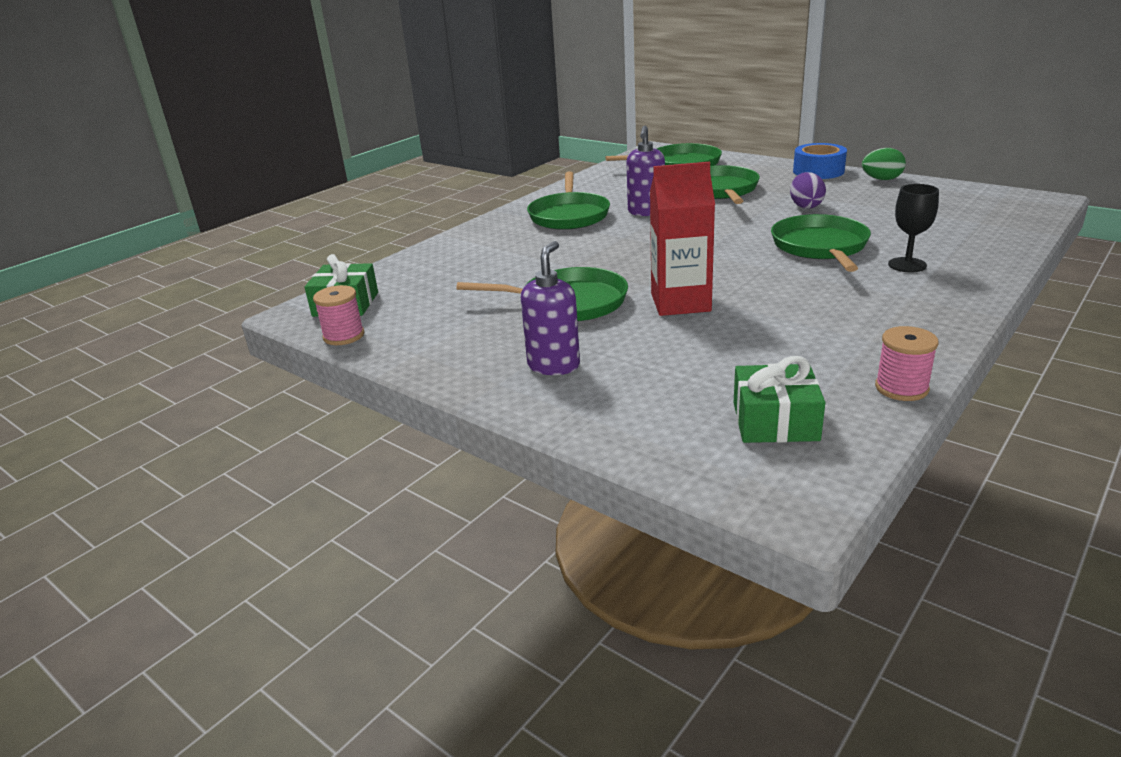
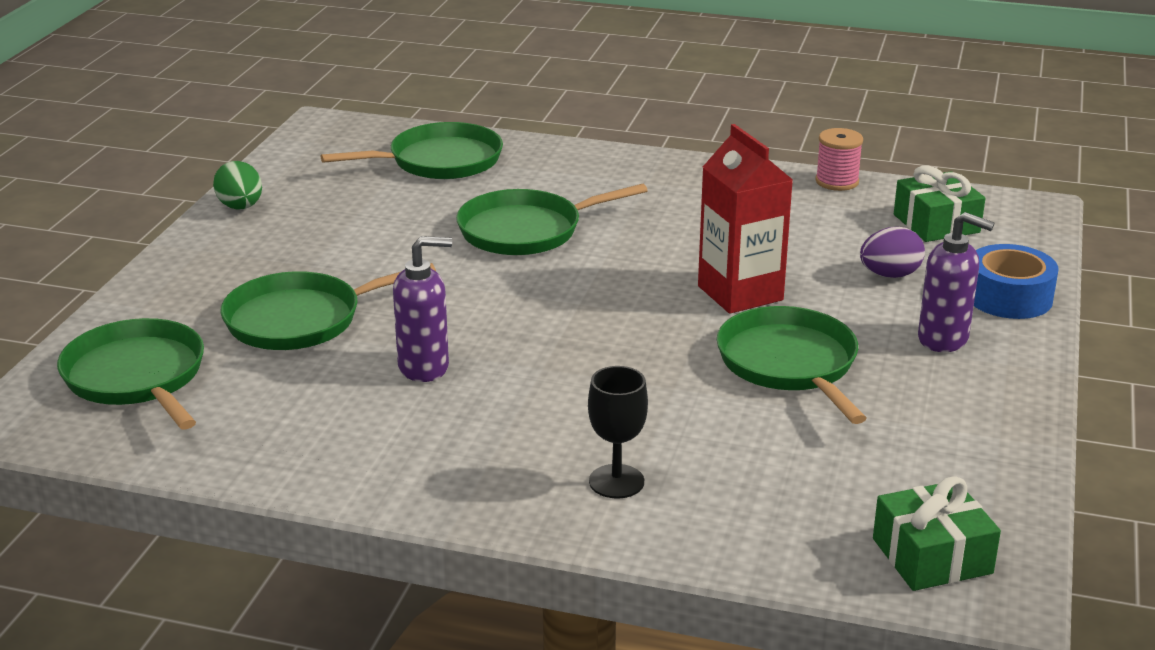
camera: 115 degrees left, 0 degrees up
(344, 336) = (1015, 515): pink spool -> none
(554, 365) = (943, 339): purple soap dispenser -> purple soap dispenser turned 150 degrees counterclockwise
(569, 215) = (459, 438): green pan -> green pan (440, 161)
(805, 206) = (370, 249): purple egg -> purple egg (889, 275)
(818, 171) = (195, 251): blue tape -> blue tape (1008, 297)
(907, 265) = (562, 185): black goblet -> black goblet (616, 481)

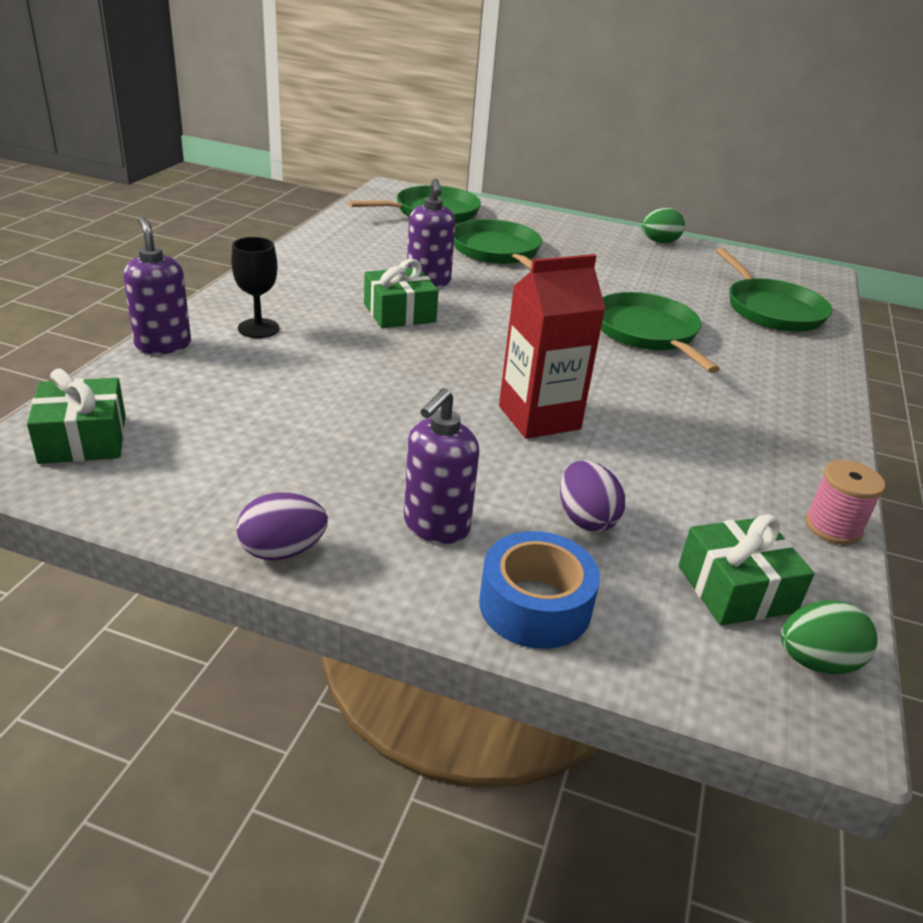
camera: 90 degrees right, 5 degrees up
(530, 382) = (399, 313): none -> green gift
(694, 548) = (163, 345): none -> purple soap dispenser
(789, 364) = (403, 422): green pan -> none
(991, 205) = (816, 662): none -> green egg
(1023, 407) = (282, 551): none -> purple egg

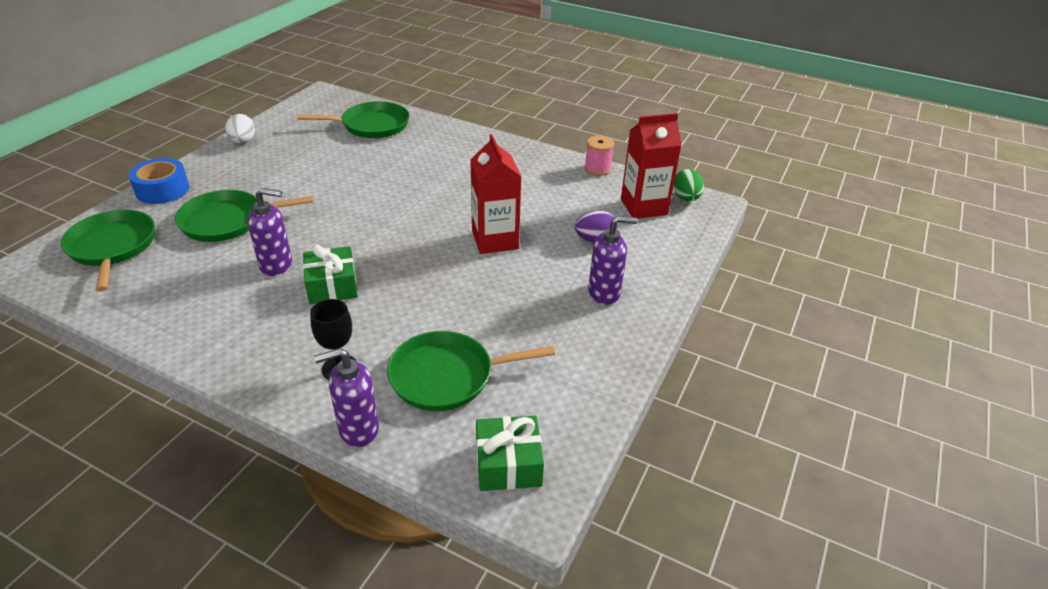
camera: 80 degrees left, 5 degrees up
(282, 551) = (630, 354): purple egg -> none
(436, 526) = (604, 293): purple soap dispenser -> purple soap dispenser turned 45 degrees counterclockwise
(535, 605) = (663, 267): blue tape -> blue tape (162, 190)
(647, 333) = (393, 178): green pan -> green pan (447, 376)
(659, 242) = (243, 141): green egg -> white egg
(736, 588) = (644, 207): green gift -> red carton

